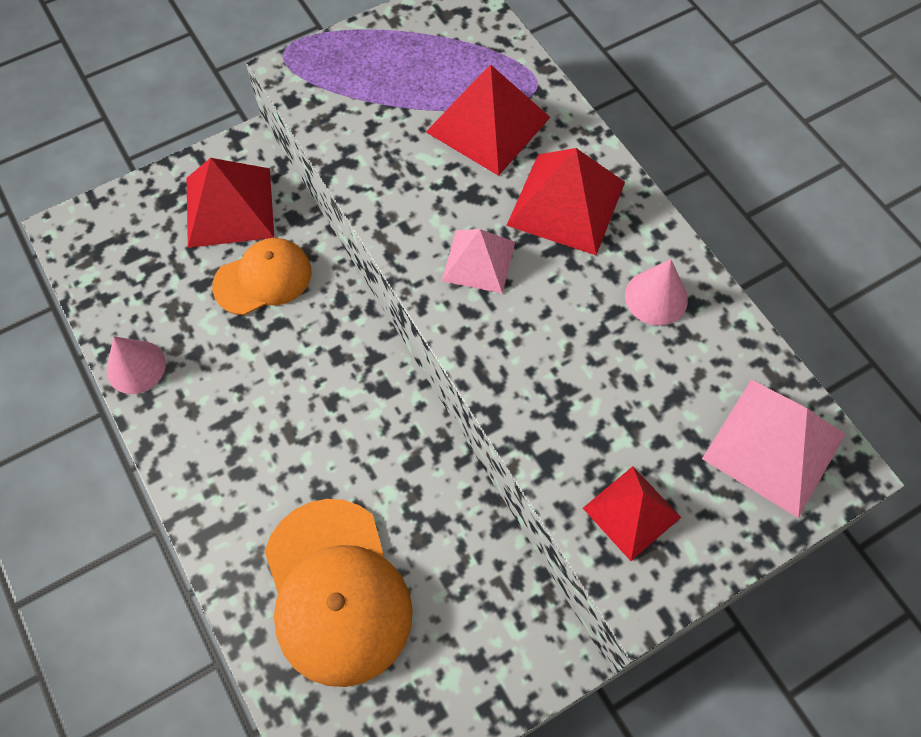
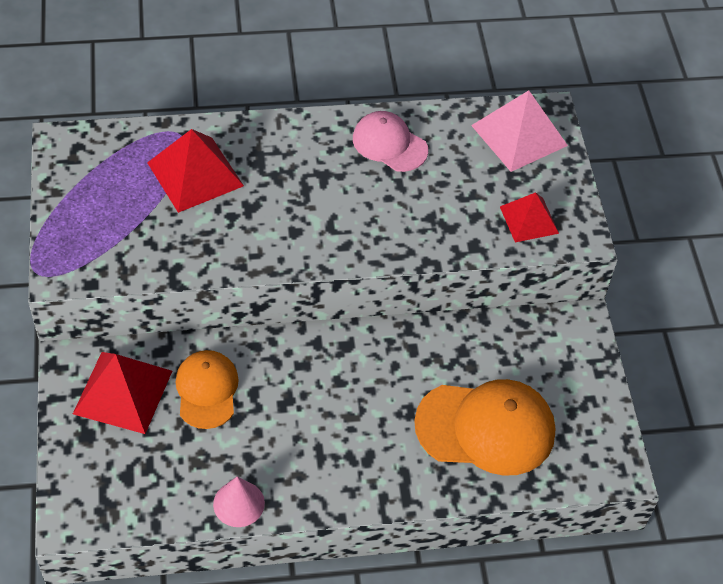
camera: 70 degrees left, 10 degrees down
(478, 261) = (308, 224): pink pyramid -> none
(566, 203) = (290, 159): red pyramid -> none
(656, 297) = (389, 144): pink cone -> pink cap

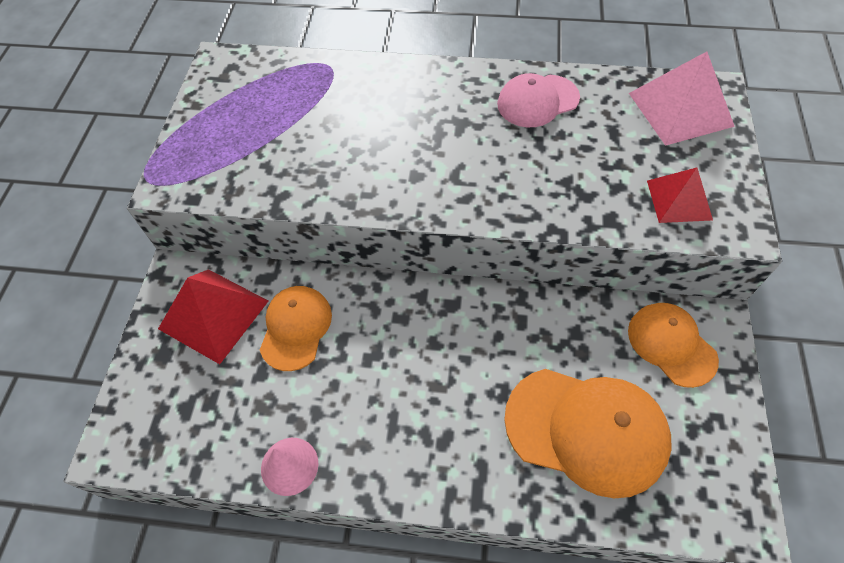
camera: 20 degrees right, 5 degrees up
(195, 174) = (333, 105): red pyramid -> none
(389, 144) = (537, 101): pink cap -> pink cap turned 75 degrees counterclockwise
(545, 347) = (671, 345): none -> orange cap

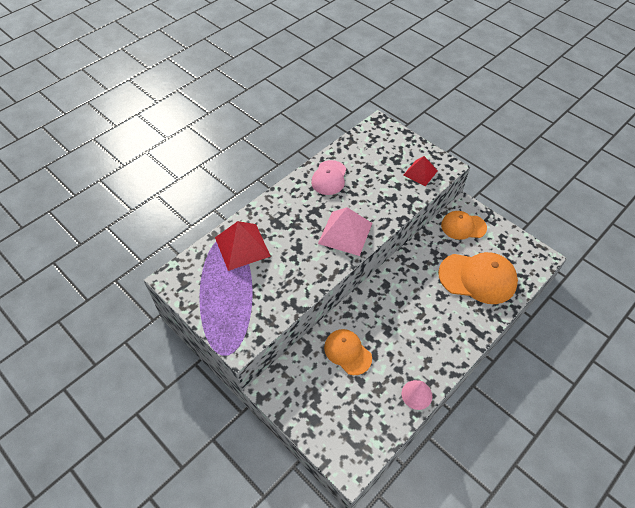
camera: 55 degrees left, 5 degrees down
(213, 314) = (309, 384): red pyramid -> red pyramid (242, 246)
(586, 430) = (477, 278): orange cap -> orange cap turned 45 degrees clockwise
(680, 109) = (378, 140): pink pyramid -> pink pyramid (345, 233)

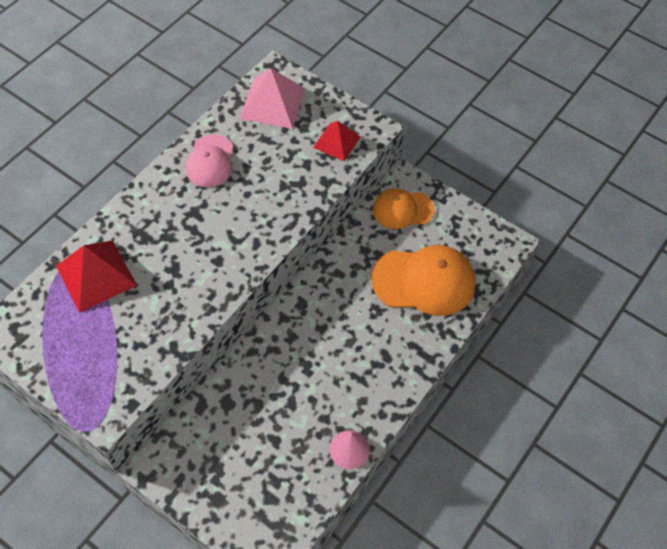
camera: 10 degrees left, 5 degrees up
(345, 233) = (238, 241): pink pyramid -> pink pyramid (272, 103)
(347, 352) = (255, 403): orange cap -> none

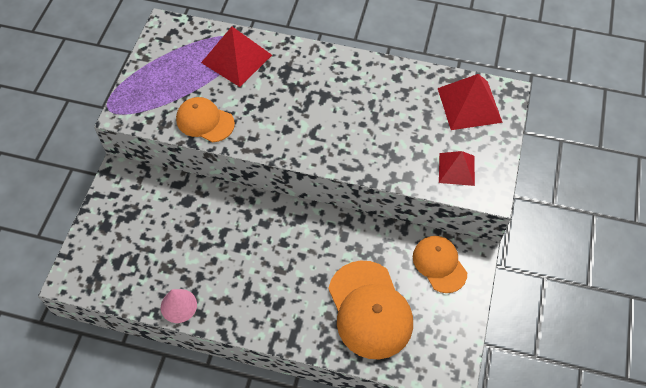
camera: 70 degrees right, 0 degrees up
(164, 333) = (205, 121): none -> orange cap
(210, 161) = (381, 86): pink cap -> none
(272, 103) = (469, 105): pink pyramid -> red pyramid

